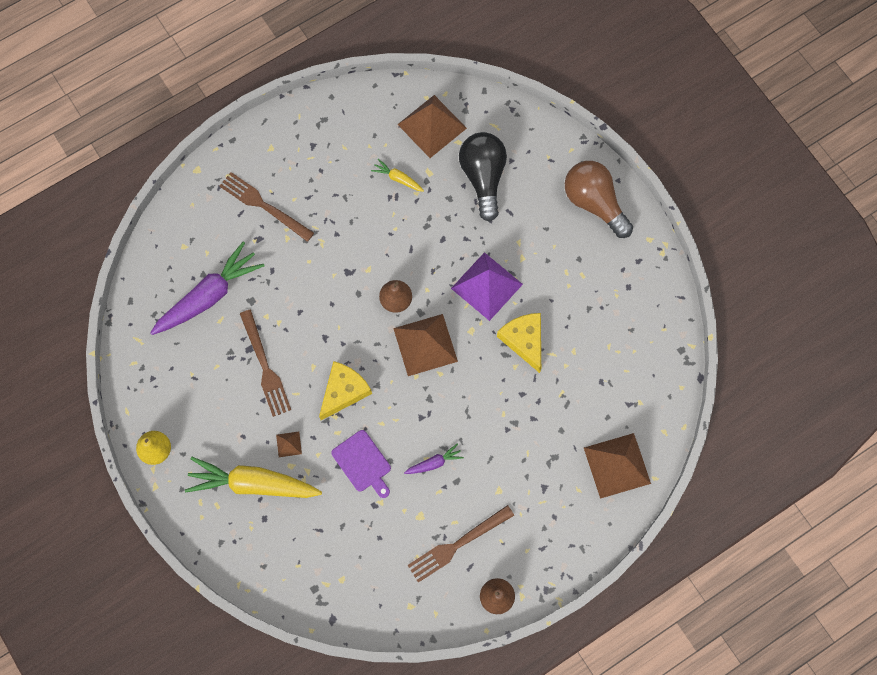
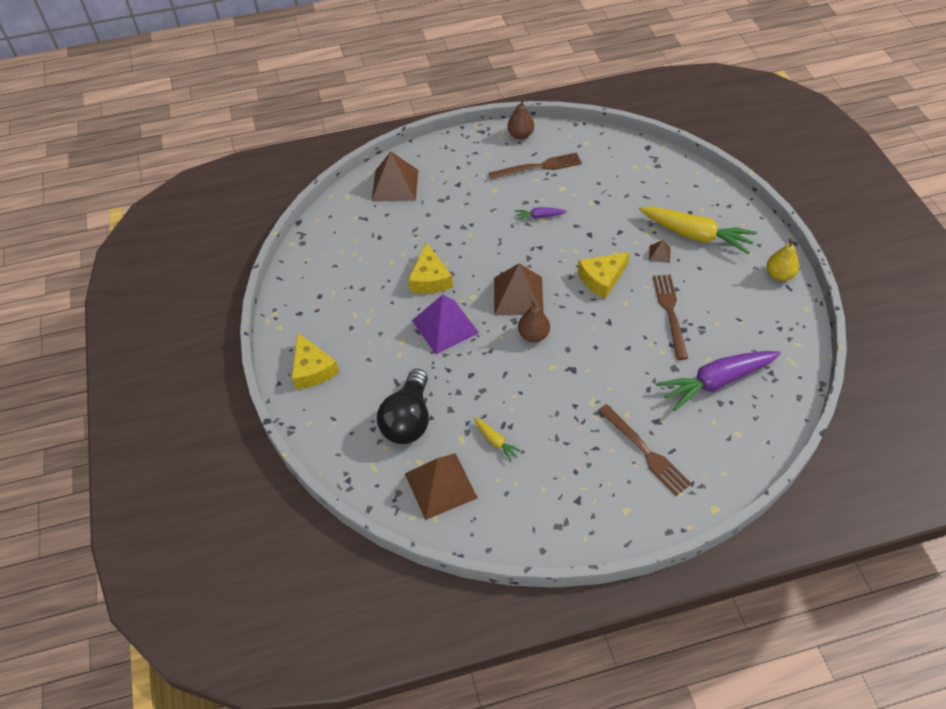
camera: 160 degrees left, 20 degrees down
(363, 463) = (598, 228): purple cutting board -> none
(594, 203) = (312, 369): brown light bulb -> yellow cheese

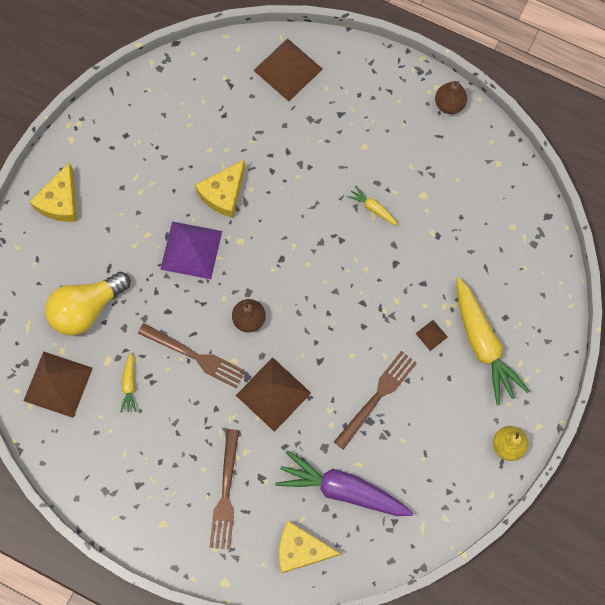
camera: 40 degrees right, 20 degrees up
(408, 419) = (87, 309): black light bulb -> yellow light bulb
(518, 295) = (275, 272): brown pyramid -> brown pyramid (273, 394)
(539, 167) = (428, 154): brown fork -> brown fork (195, 356)
(539, 216) = (373, 208): purple carrot -> yellow carrot
(602, 279) = (357, 316): yellow cheese -> yellow cheese (301, 549)

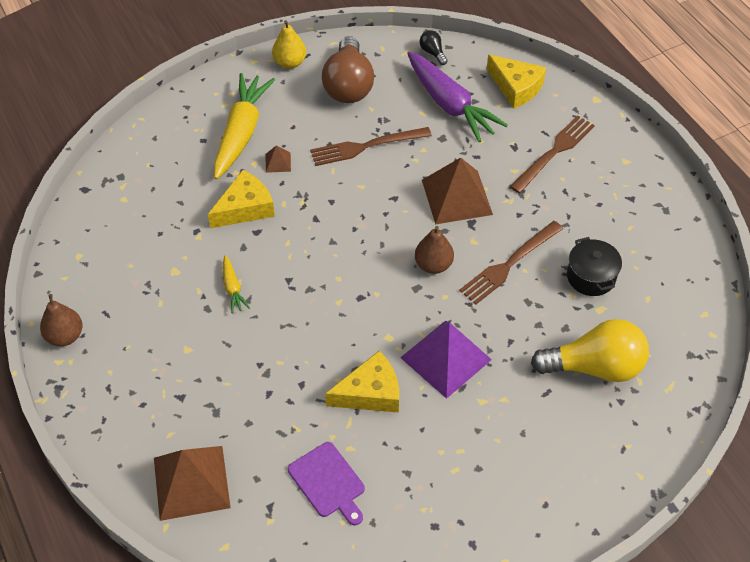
camera: 145 degrees left, 20 degrees down
(58, 384) = (665, 316): brown pyramid -> none
(60, 201) = (560, 496): yellow cheese -> yellow cheese (245, 208)
(129, 385) = (591, 277): yellow carrot -> black pot
(195, 356) = (509, 264): brown fork -> brown fork turned 105 degrees counterclockwise
(207, 121) = (328, 482): none -> purple cutting board
(399, 543) = (432, 53): none -> black light bulb
(440, 453) = (348, 85): none -> brown light bulb

